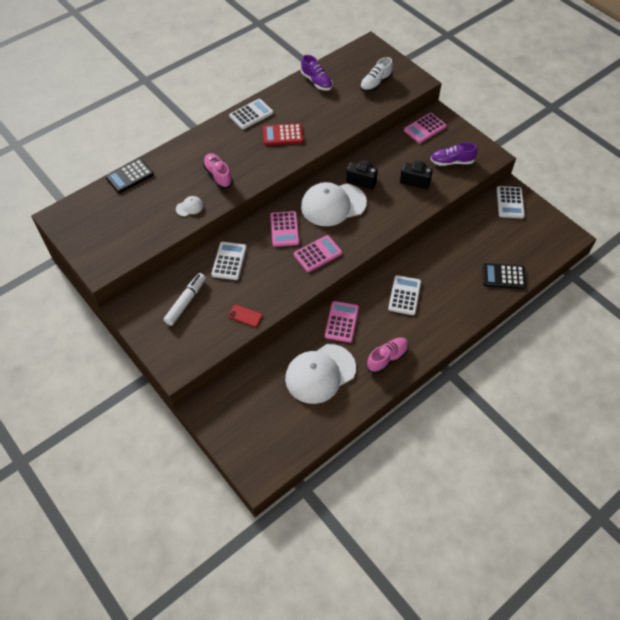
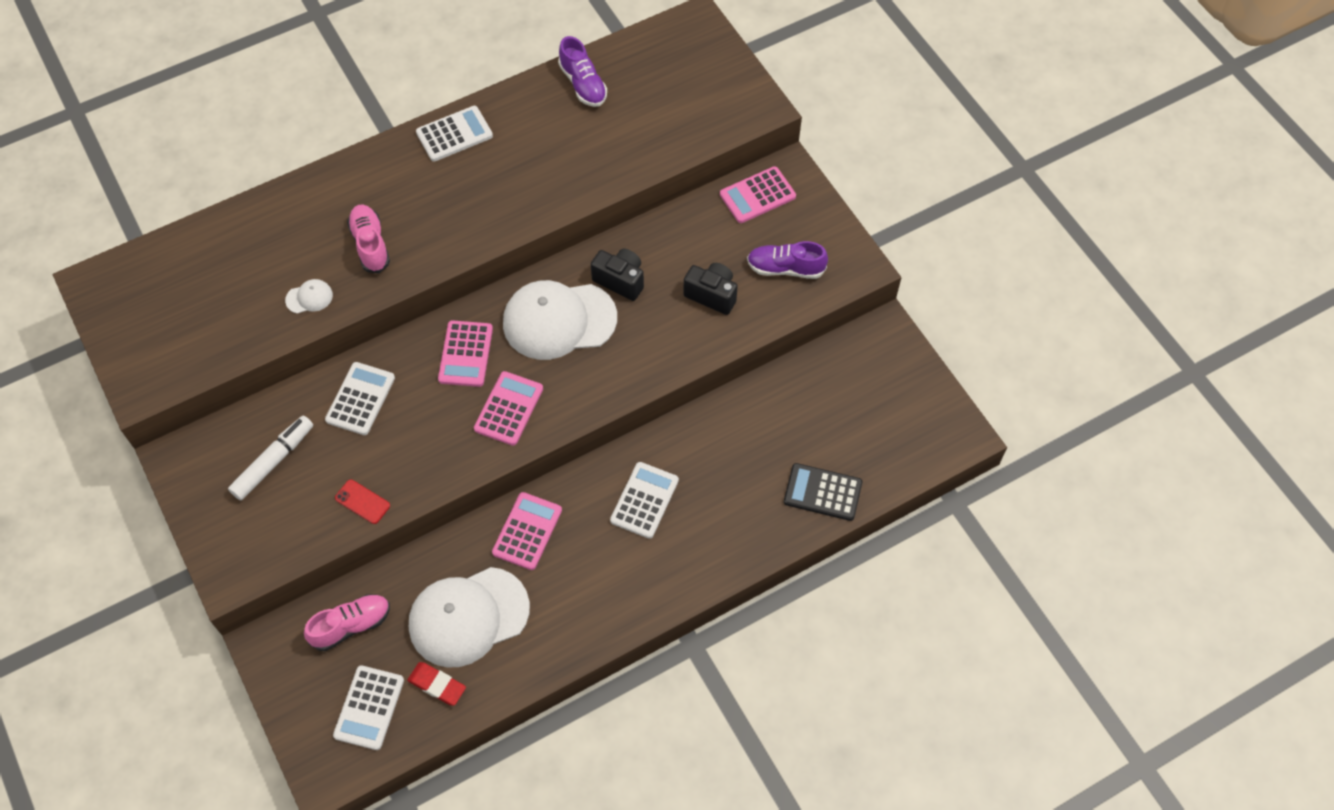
camera: 10 degrees right, 5 degrees up
(130, 176) = (225, 225): black calculator -> none
(283, 135) = (497, 182): red calculator -> none
(312, 414) = (437, 685): none -> red eraser
(317, 254) = (509, 409): pink calculator -> pink calculator turned 45 degrees counterclockwise
(375, 83) = (685, 102): white shoe -> none
(387, 358) = (584, 608): pink shoe -> pink shoe (351, 625)
(510, 202) = (876, 354): white calculator -> white calculator (369, 708)

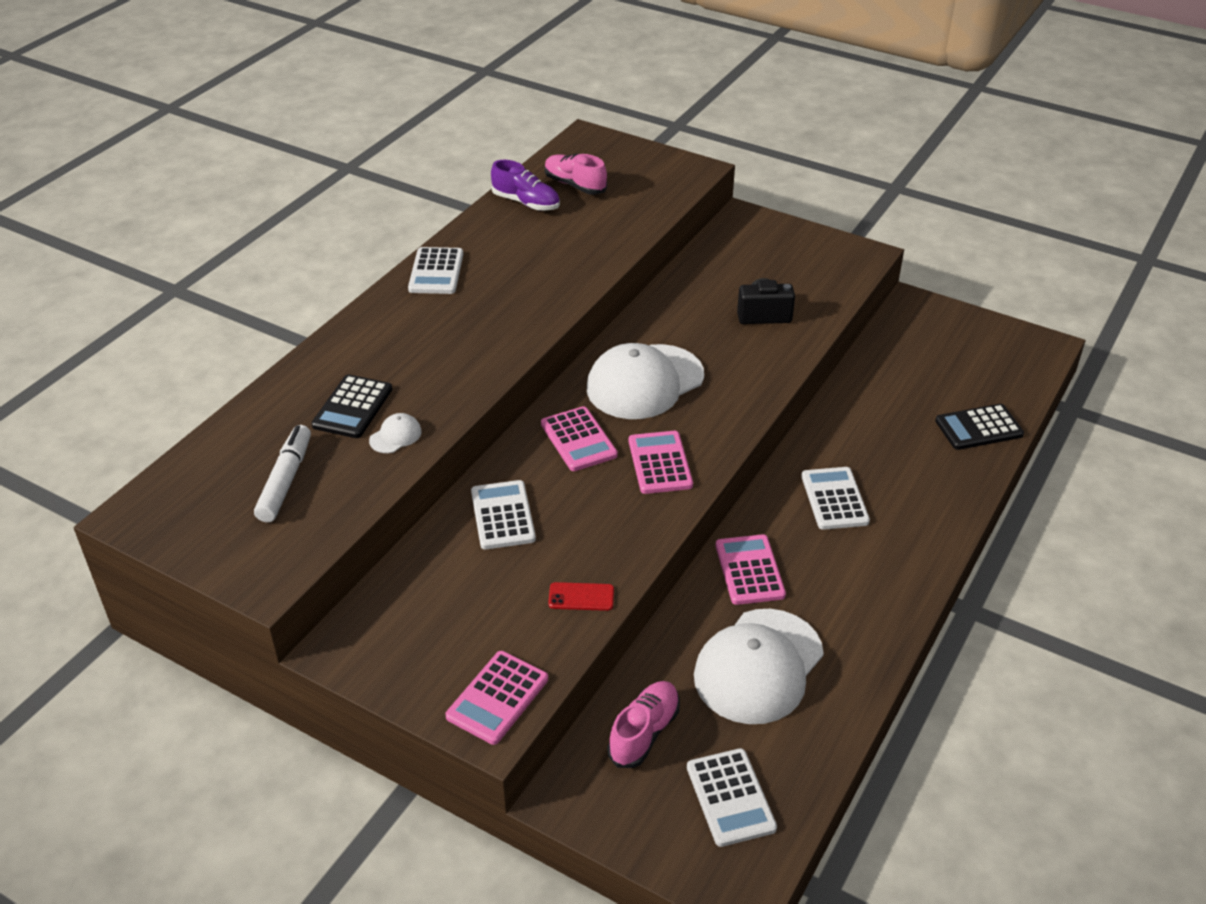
camera: 30 degrees left, 20 degrees down
(273, 461) = (453, 605): white marker -> white marker (285, 480)
(298, 253) = (352, 407): none -> black calculator
(370, 244) = (424, 374): pink shoe -> pink shoe (575, 185)
(437, 685) = (782, 740): red eraser -> none
(454, 134) = (436, 272): white calculator -> white calculator turned 150 degrees clockwise
(620, 281) = (673, 335): black camera -> none
(757, 195) = (735, 240): pink calculator -> pink calculator (497, 698)
(785, 268) = (806, 276): purple shoe -> none

